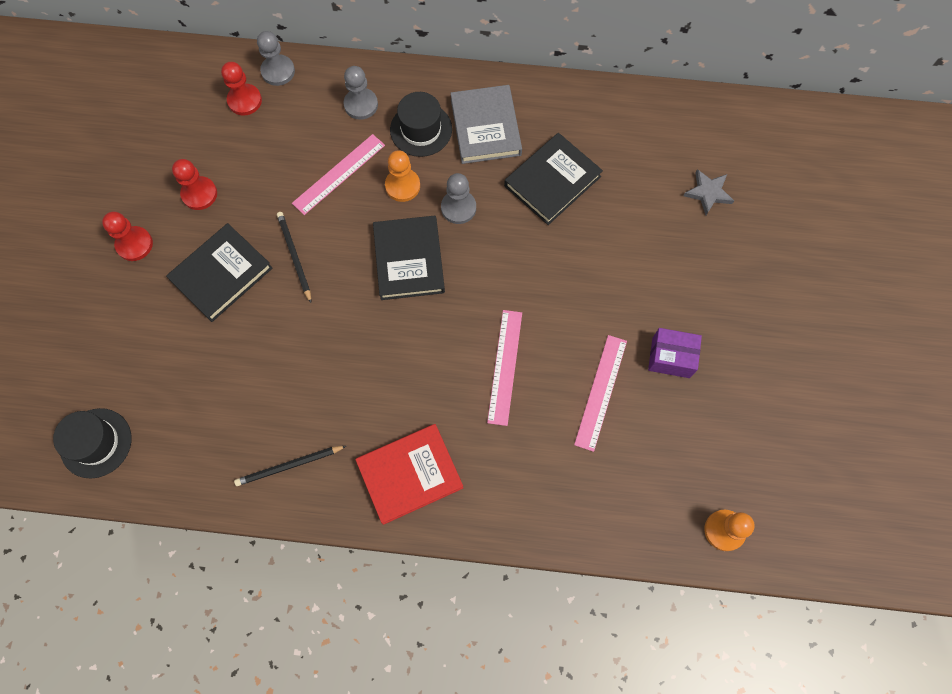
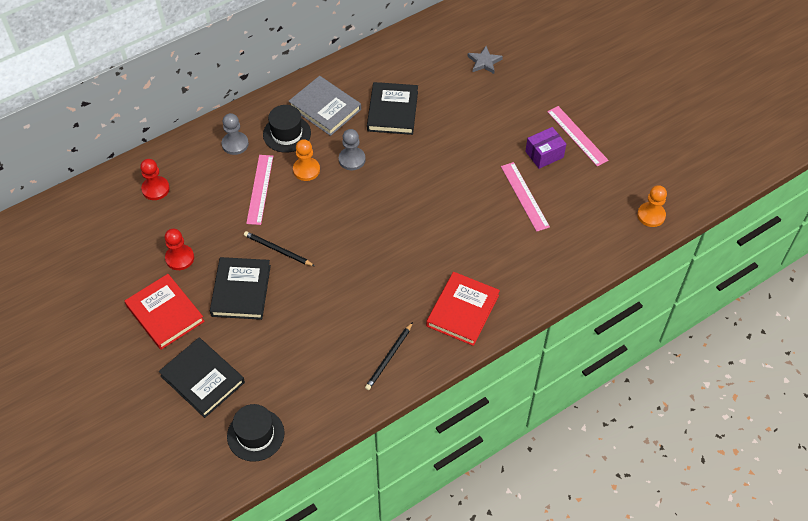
camera: 40 degrees left, 15 degrees down
(134, 244) = (165, 314): red pawn -> red book
(278, 71) = (161, 159): grey pawn -> none
(409, 260) = (350, 205): black book -> black book (202, 379)
(505, 366) = (460, 220): pink ruler -> pink ruler (577, 135)

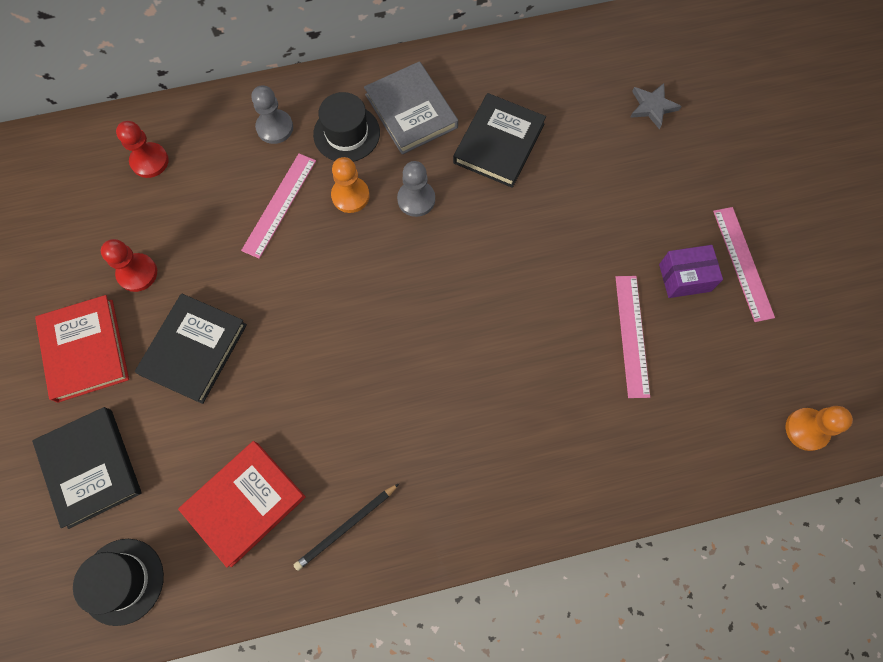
camera: 20 degrees right, 15 degrees up
(278, 250) = (265, 304): black pencil -> none
(462, 310) = (476, 489): red book -> red book (244, 503)

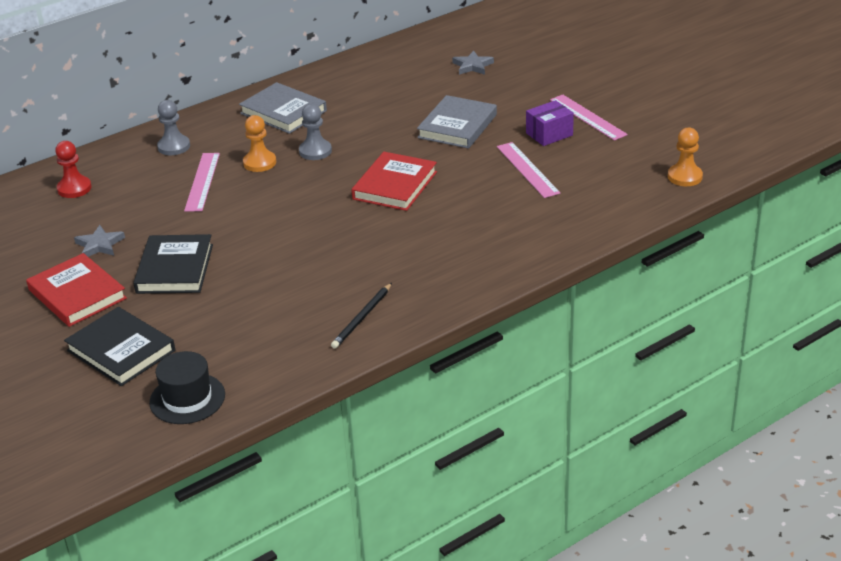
camera: 20 degrees left, 35 degrees down
(137, 273) = (99, 245): red pawn -> grey star
(244, 503) = (269, 330): red book -> red book (395, 185)
(346, 133) = (237, 135): black hat -> none
(499, 143) = (364, 110): black book -> none
(588, 218) = (457, 126): none -> grey book

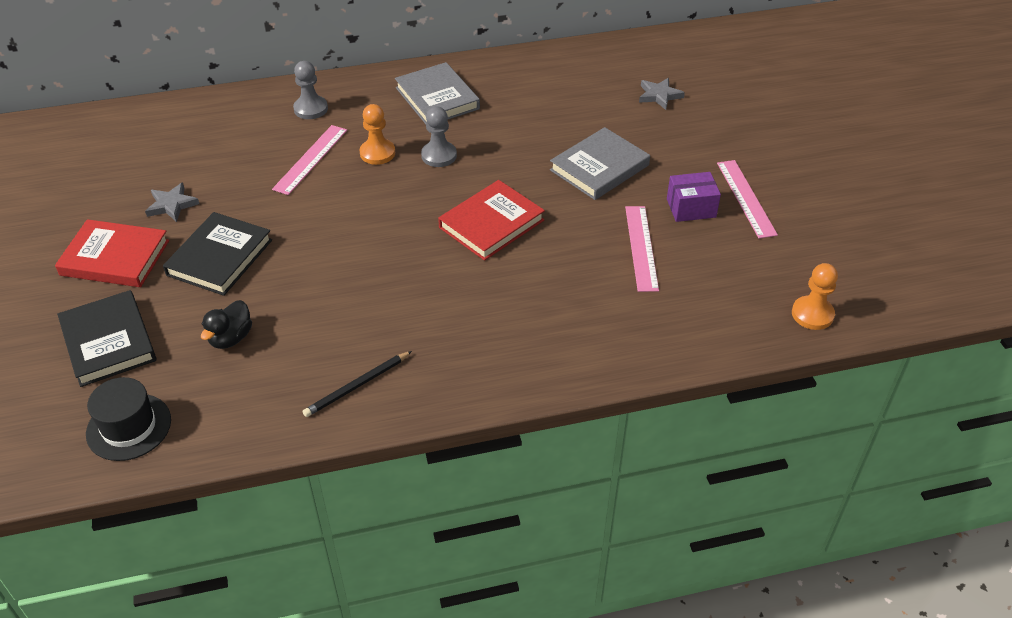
camera: 20 degrees right, 10 degrees up
(74, 188) = (192, 130): red pawn -> none
(77, 294) = (115, 258): red book -> red book turned 60 degrees counterclockwise
(229, 318) = (231, 338): none -> black duck

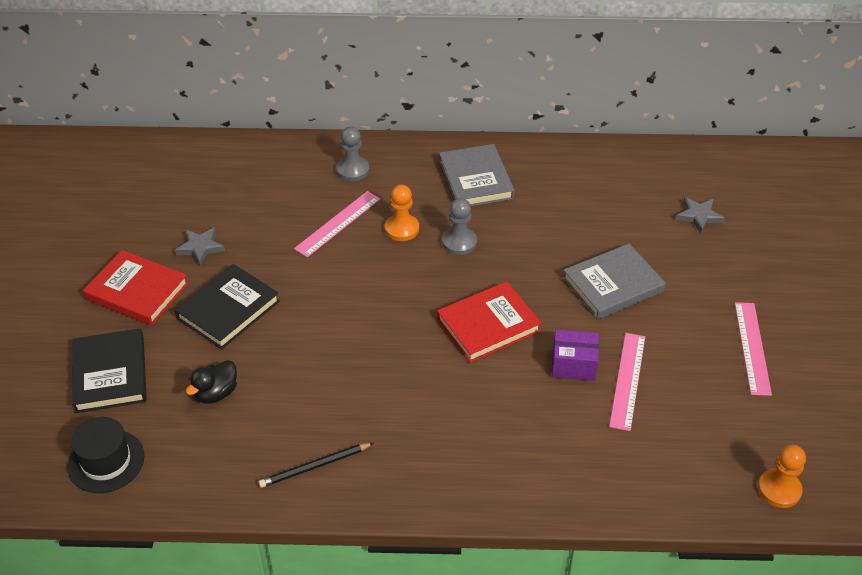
camera: 15 degrees right, 0 degrees up
(691, 208) = (691, 347): purple box -> purple box (573, 365)

